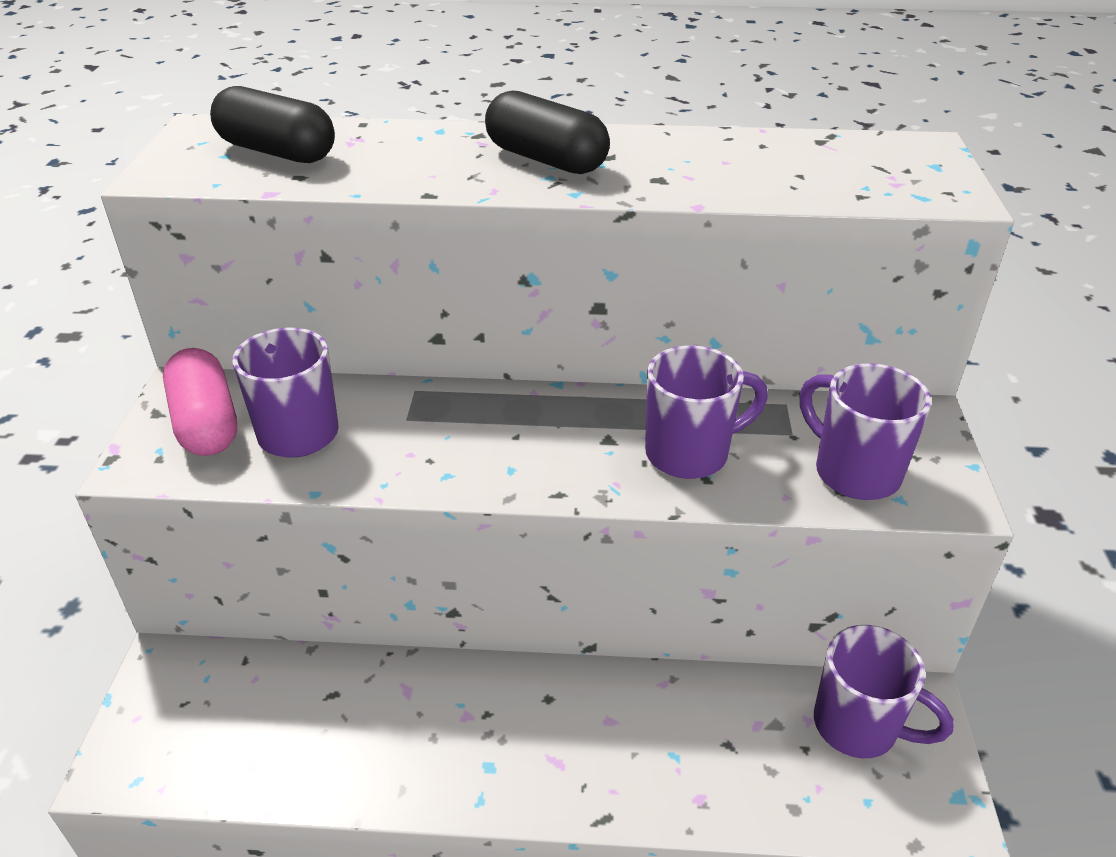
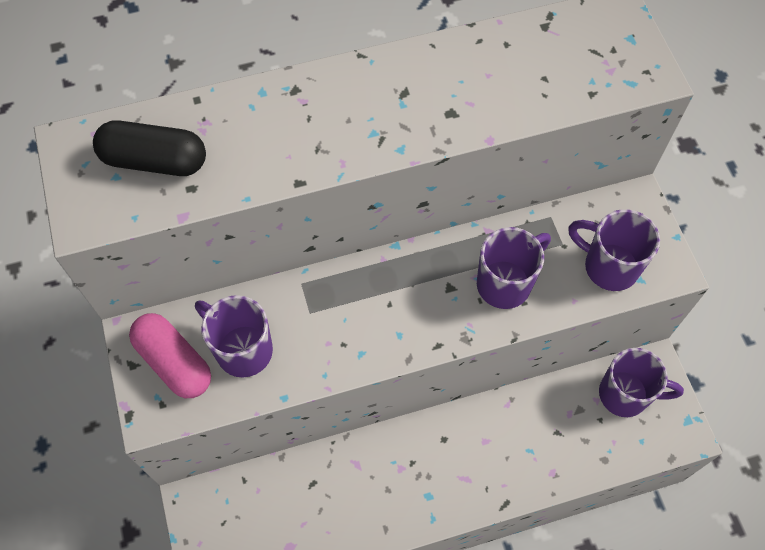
camera: 20 degrees left, 25 degrees up
(546, 159) = (361, 111): black capsule -> none

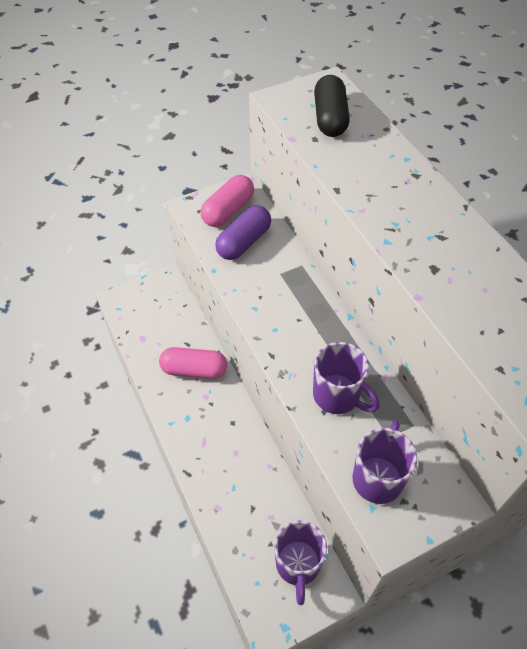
camera: 80 degrees right, 10 degrees down
(242, 349) = (244, 242): purple mug -> purple capsule
(357, 478) = (194, 370): none -> pink capsule

